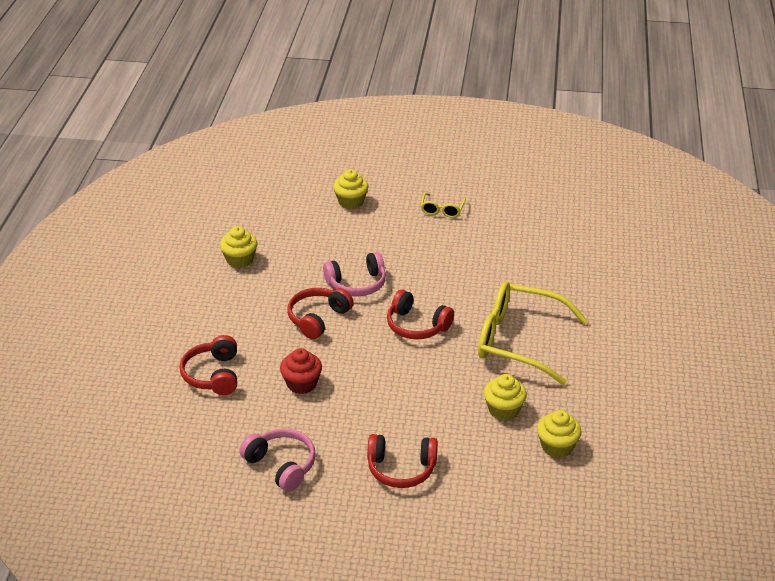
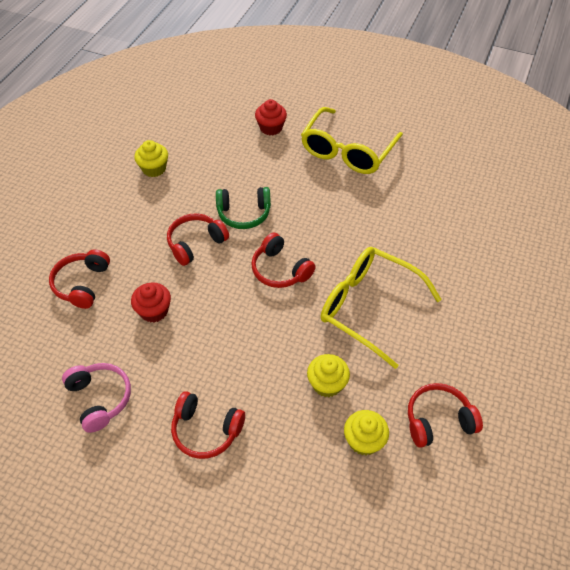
camera: 15 degrees right, 15 degrees up
(351, 202) = (271, 128): yellow cupcake -> red cupcake
(357, 284) = (244, 214): pink headphones -> green headphones
(442, 210) = (348, 150): yellow glasses -> yellow glasses, size x2.26
(620, 417) = (438, 420): none -> red headphones

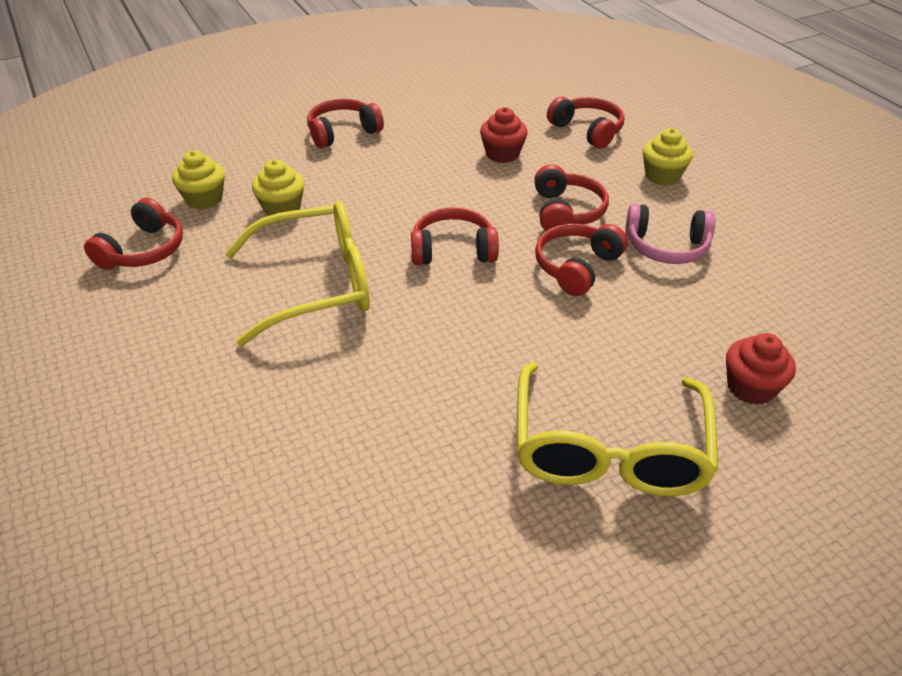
camera: 130 degrees right, 10 degrees down
(100, 398) = (444, 101): pink headphones -> pink headphones (666, 247)
(154, 169) = (740, 234): yellow cupcake -> yellow cupcake (662, 176)
(244, 214) = (576, 267): green headphones -> red headphones
(348, 150) = (608, 448): yellow glasses -> yellow glasses turned 150 degrees counterclockwise

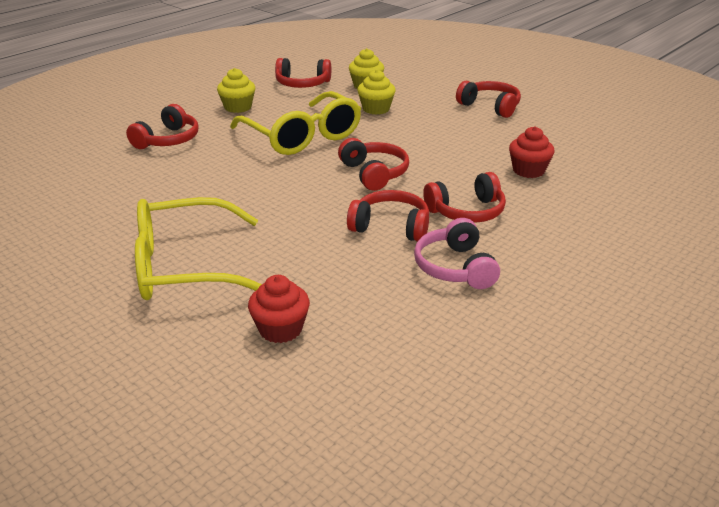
camera: 70 degrees right, 10 degrees down
(587, 131) = (617, 204): red headphones -> red headphones (168, 140)
(662, 176) = (578, 254): yellow cupcake -> yellow cupcake (238, 107)

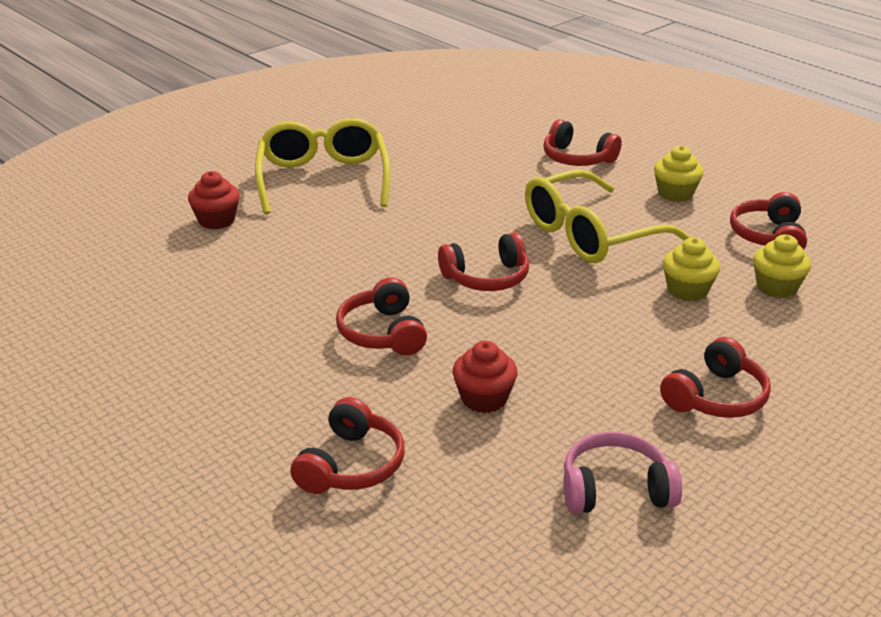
camera: 95 degrees right, 0 degrees up
(391, 227) = (362, 280): red headphones -> red headphones (351, 465)
(455, 267) = (271, 312): pink headphones -> pink headphones (615, 489)

